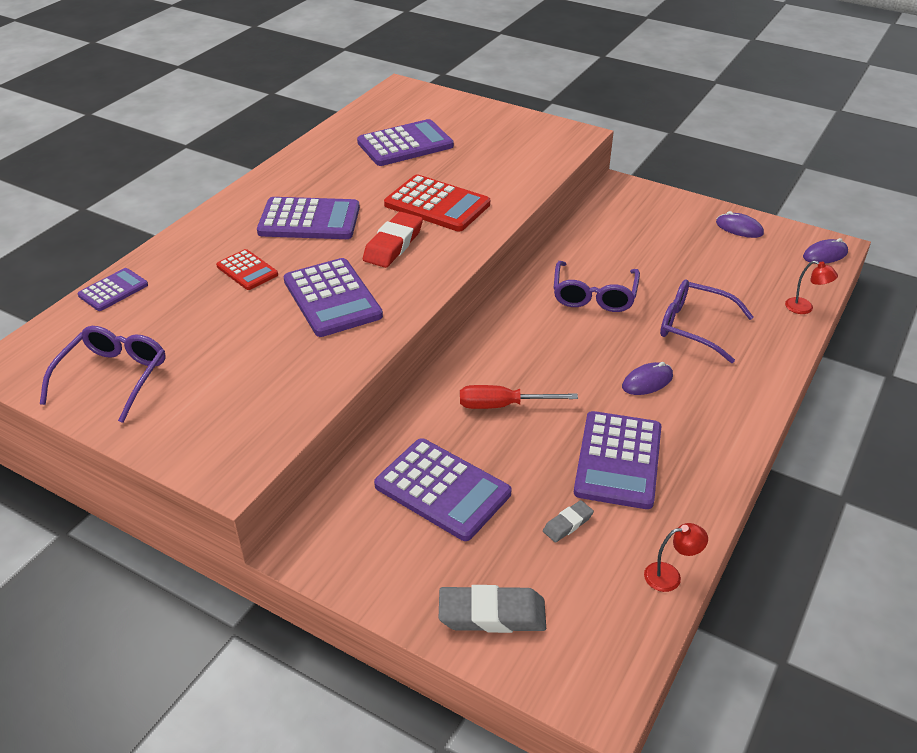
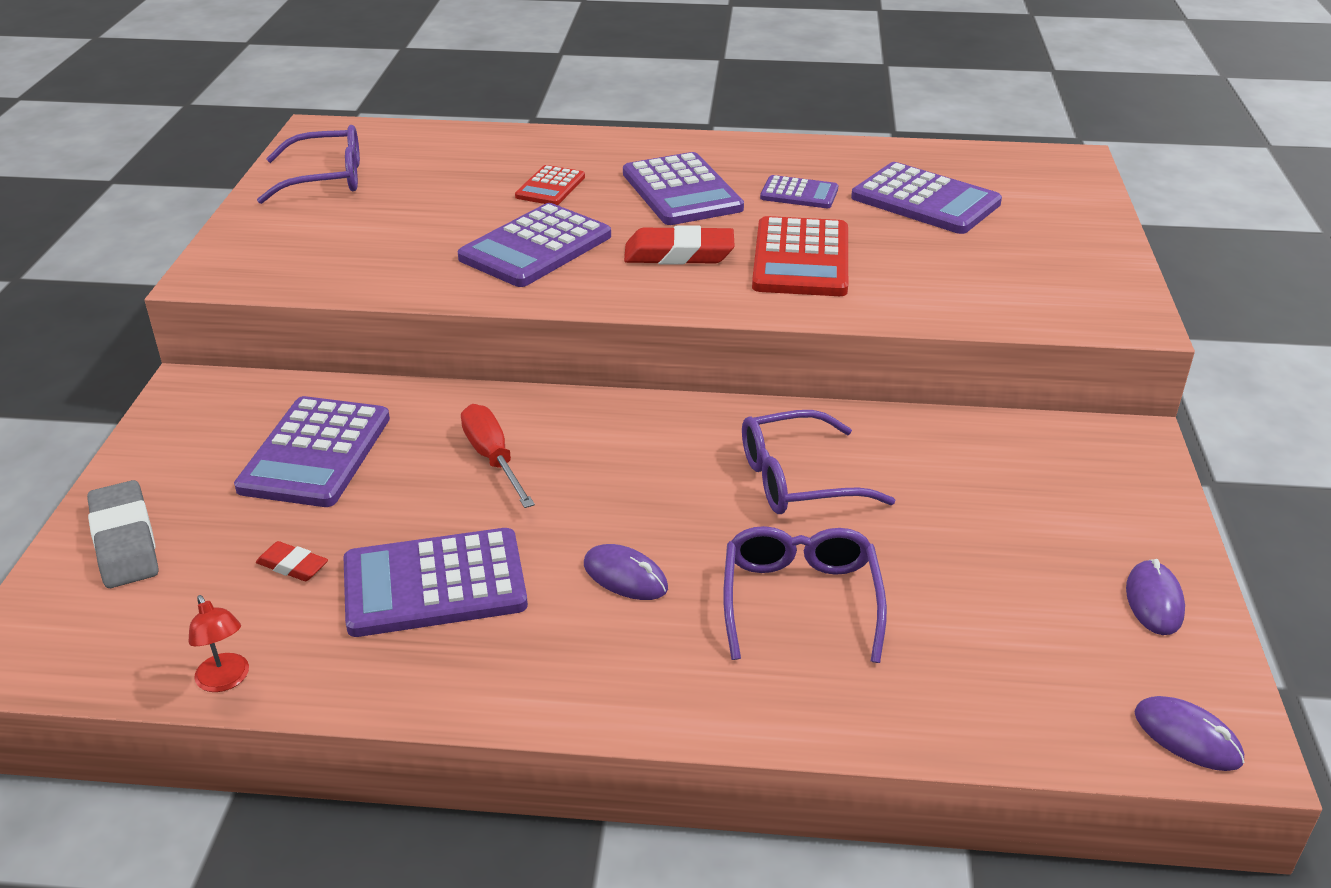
camera: 65 degrees right, 5 degrees down
(113, 290) = (462, 136): purple calculator -> purple calculator (799, 193)
(567, 524) = (292, 566): grey eraser -> red eraser
(804, 308) = (972, 732): red lamp -> none

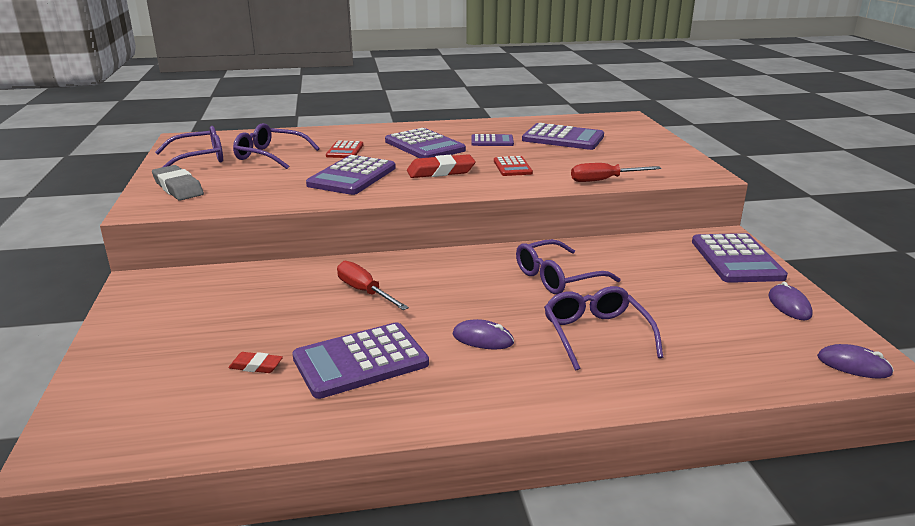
camera: 15 degrees left, 10 degrees down
(125, 541) = (124, 370): grey eraser -> grey eraser (178, 188)
(226, 680) = (237, 439): red lamp -> none
(315, 453) = (243, 304): purple calculator -> purple calculator (736, 259)
(431, 184) = (269, 155): none -> purple glasses
(801, 259) = (512, 167): red calculator -> red calculator, size x0.56
(940, 310) = (604, 180): none -> red screwdriver

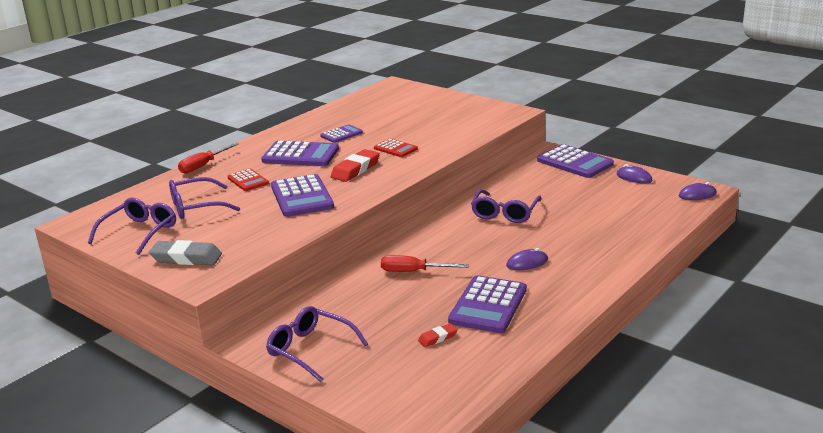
camera: 40 degrees left, 0 degrees up
(563, 138) = (384, 115): purple calculator -> none
(595, 334) = (575, 233): purple glasses -> purple glasses (309, 349)
(604, 180) = (468, 137): red screwdriver -> red screwdriver (203, 165)

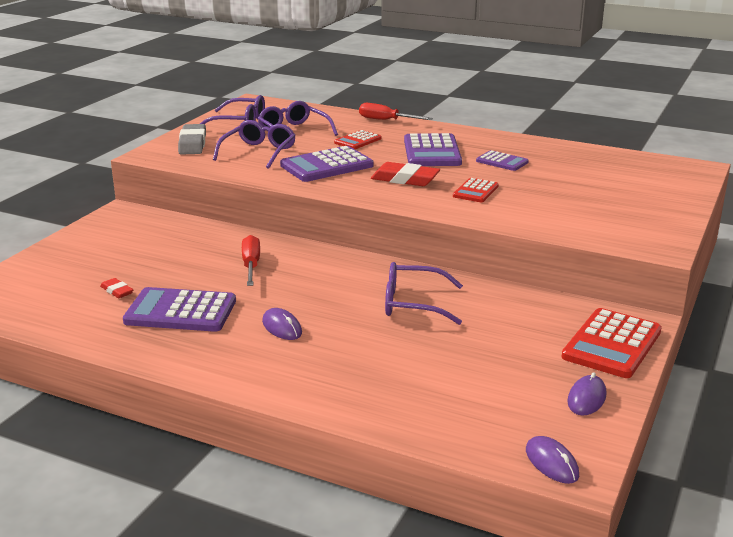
camera: 75 degrees right, 0 degrees up
(309, 349) = (103, 237): purple glasses -> purple glasses (259, 152)
(575, 162) = (612, 344): purple calculator -> red calculator

